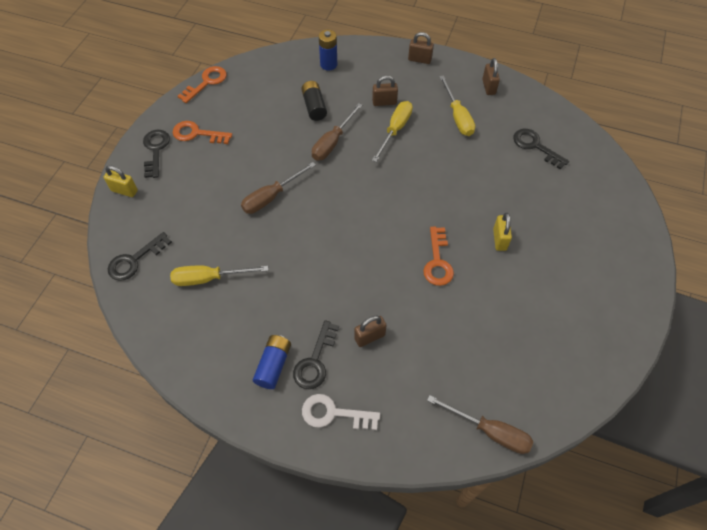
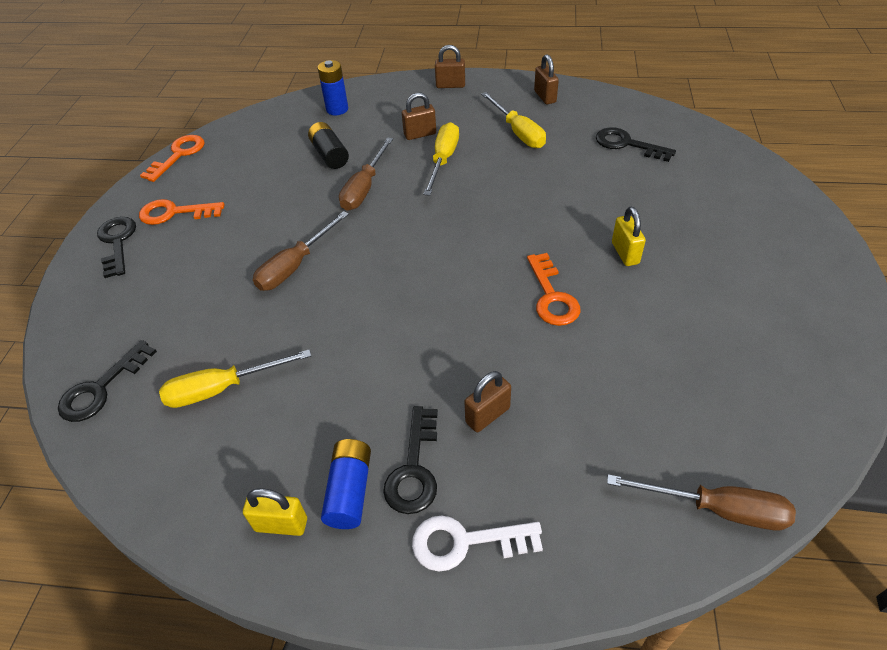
camera: 10 degrees left, 10 degrees down
(124, 190) = (76, 300): yellow padlock -> yellow padlock (281, 524)

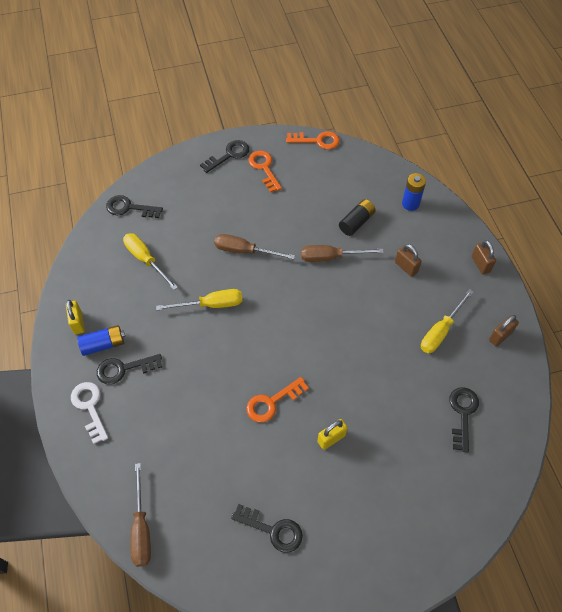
camera: 65 degrees right, 10 degrees up
(443, 160) = (382, 293): yellow screwdriver -> yellow screwdriver (211, 305)
(487, 415) = (168, 393): brown padlock -> none
(743, 342) = (273, 530): none -> black key

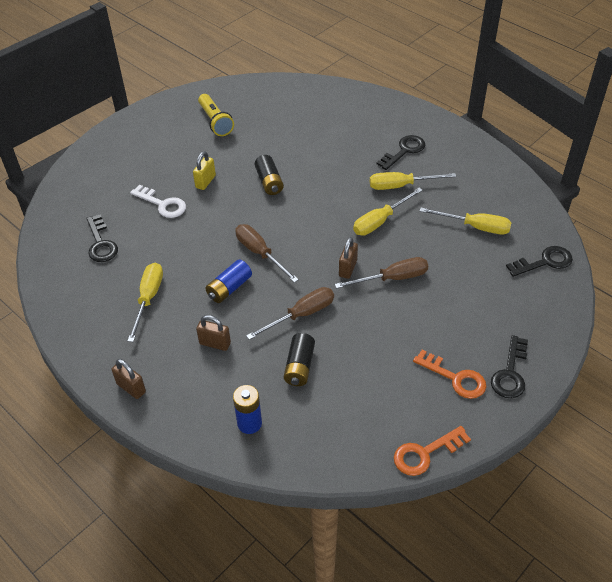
camera: 150 degrees right, 10 degrees down
(78, 323) = (474, 160): yellow padlock -> none
(89, 407) = (403, 122): white key -> white key (162, 204)
(103, 344) = (437, 157): blue battery -> blue battery (229, 288)
(141, 528) = (304, 89): brown screwdriver -> brown screwdriver (260, 253)
(163, 331) = (401, 186): none -> yellow screwdriver
(272, 402) = (269, 182): orange key -> black battery
(273, 530) = (215, 121): black key -> yellow flashlight
(500, 336) = (85, 321): brown padlock -> brown padlock (348, 268)

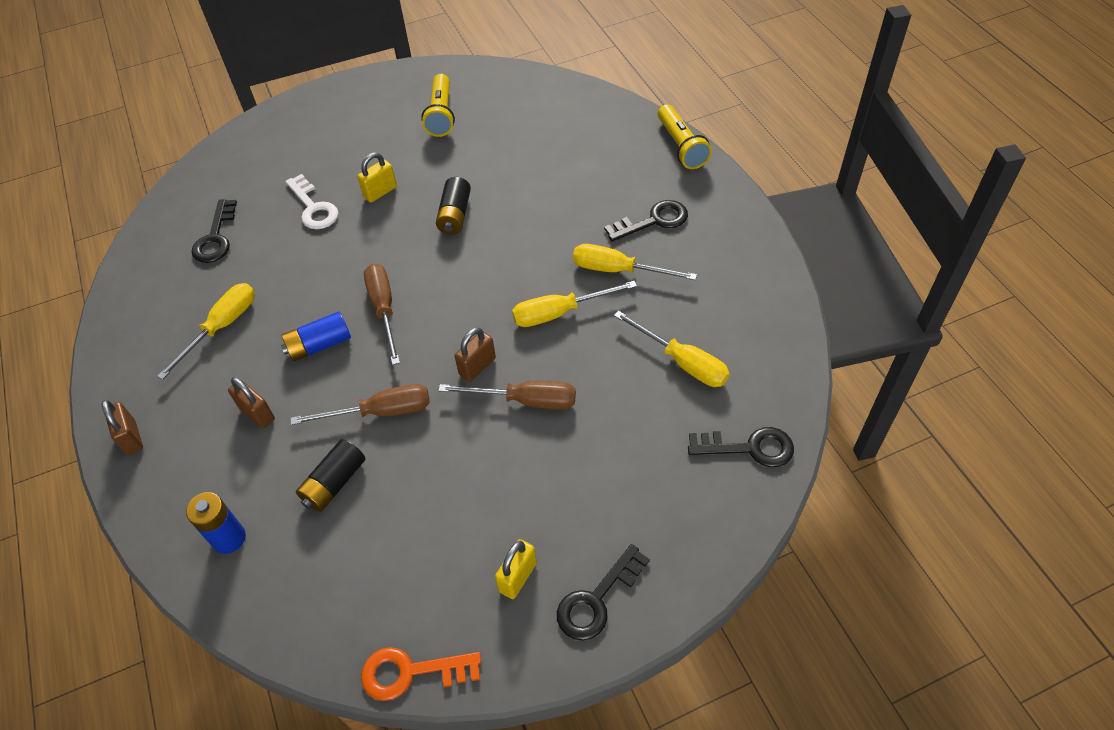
camera: 25 degrees right, 5 degrees up
(392, 102) = (681, 146): none -> yellow flashlight
(455, 378) = (518, 577): orange key -> yellow padlock

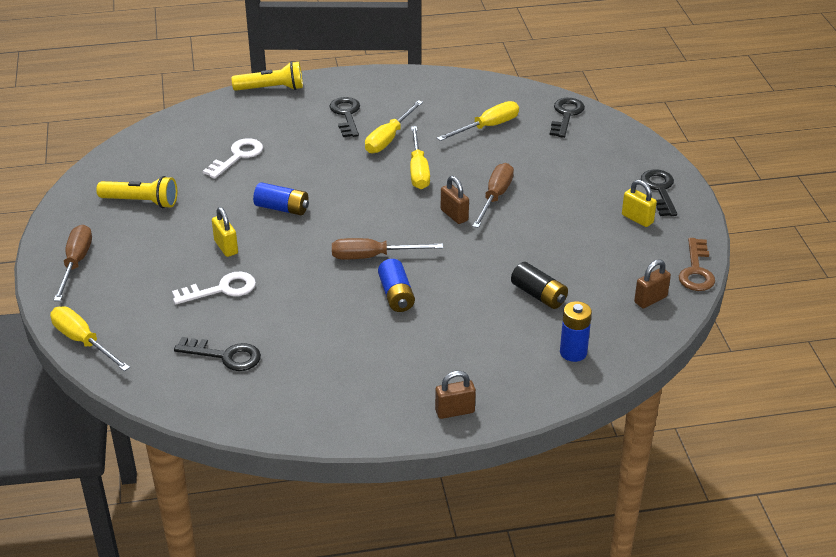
camera: 80 degrees left, 15 degrees down
(221, 327) = (348, 353): yellow screwdriver -> yellow screwdriver (83, 341)
(257, 414) = (456, 334): brown padlock -> brown padlock (650, 299)
(380, 412) = (479, 267): brown screwdriver -> brown screwdriver (76, 263)
(411, 672) = (696, 270): orange key -> brown key
(455, 215) = (282, 208): black battery -> blue battery
(538, 157) = (237, 156): none -> white key
(597, 599) = (659, 190): black key -> black key turned 150 degrees counterclockwise

